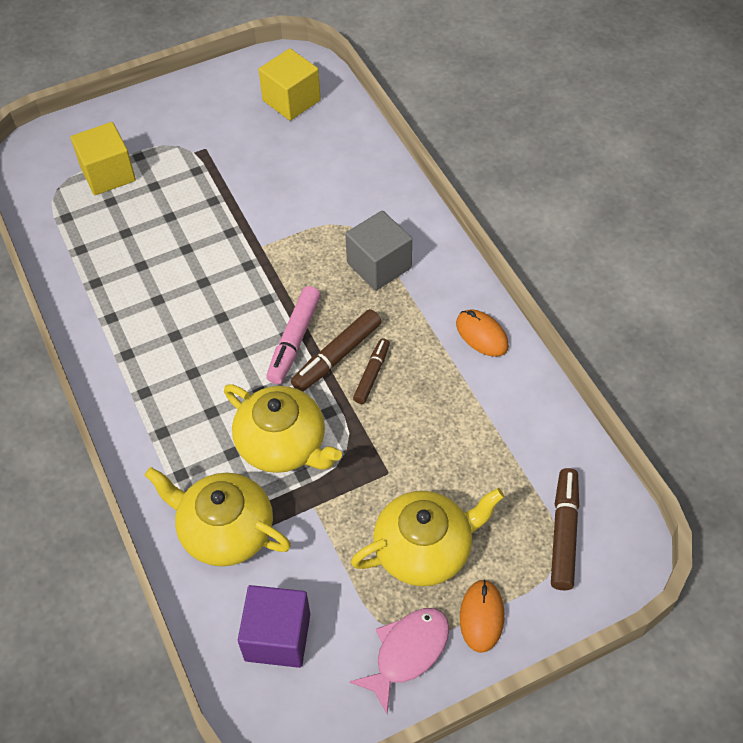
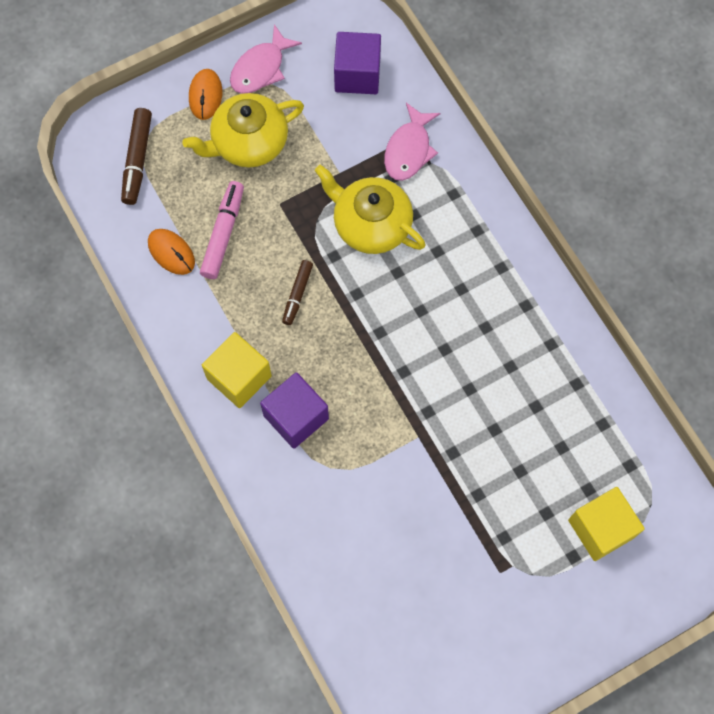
camera: 175 degrees right, 15 degrees up
(225, 530) = (409, 150): yellow teapot -> pink fish
(291, 100) = (411, 655): yellow cube -> yellow cube (239, 377)
(294, 340) = (372, 327): pink marker -> pink marker (223, 234)
(337, 356) = (330, 312): brown marker -> none
(379, 265) = (296, 417): grey cube -> purple cube
(482, 335) = (196, 341): orange mouse -> orange mouse (171, 252)

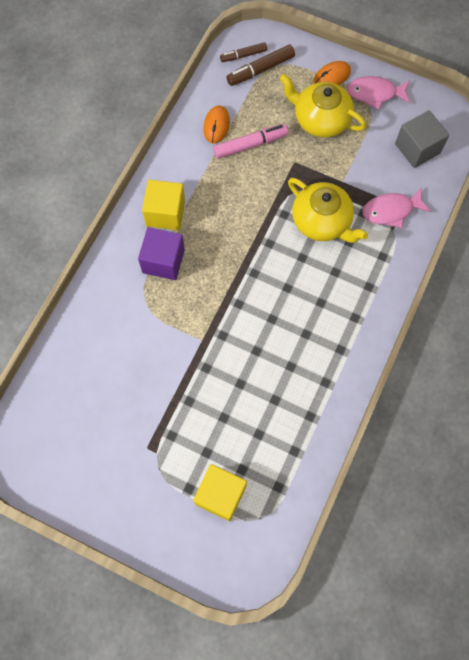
camera: 55 degrees right, 0 degrees up
(297, 294) = (243, 210): brown marker -> brown marker (243, 55)
(357, 75) = (417, 148): purple cube -> grey cube
(370, 224) = (322, 221): yellow teapot -> yellow teapot turned 135 degrees clockwise

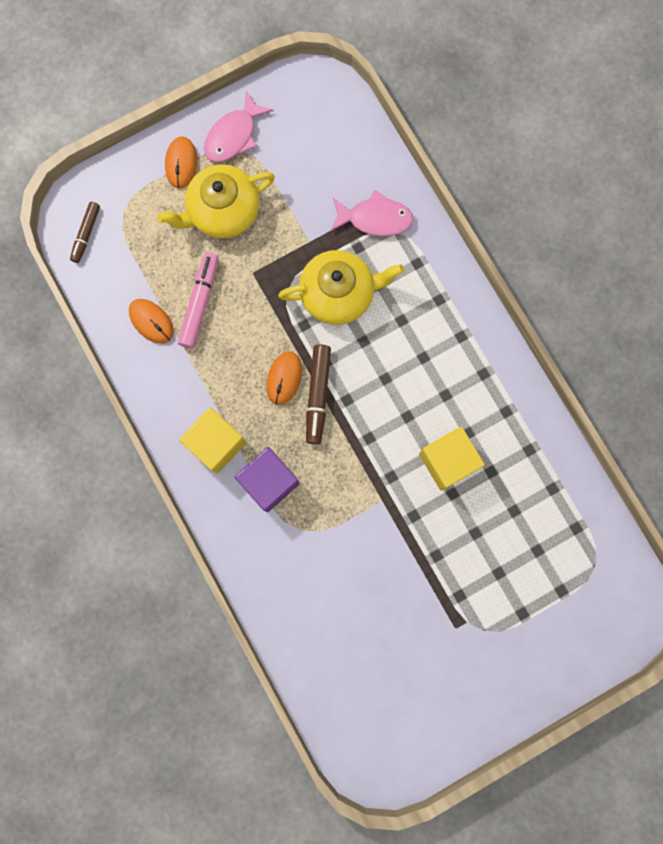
camera: 55 degrees left, 10 degrees up
(220, 495) = (548, 587): yellow cube -> yellow cube (447, 461)
(239, 225) = (284, 378): none -> orange mouse
(260, 70) = (118, 229): brown marker -> brown marker (318, 395)
(391, 211) = (375, 219): pink fish -> pink fish turned 105 degrees counterclockwise
(417, 148) = (326, 142): grey cube -> none

